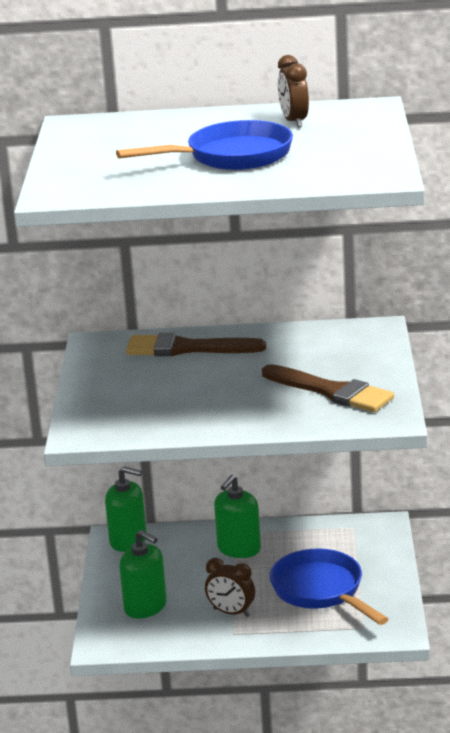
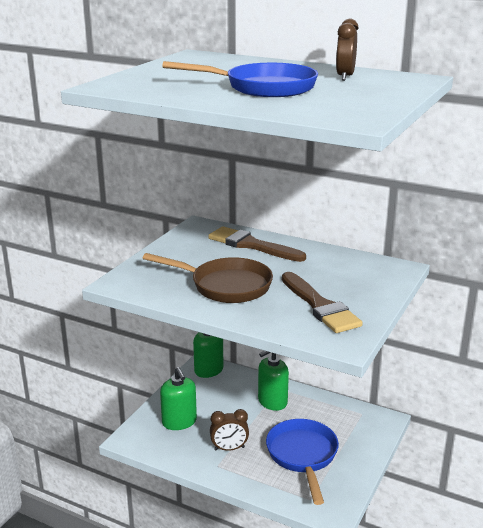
camera: 25 degrees right, 0 degrees up
(207, 401) = (225, 286): none -> brown pan
(231, 612) = (229, 448): brown clock -> brown clock turned 60 degrees counterclockwise

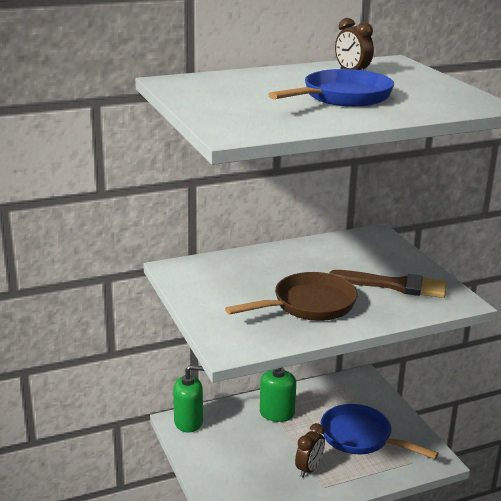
camera: 50 degrees left, 0 degrees up
(179, 422) = (240, 477): green soap dispenser -> none
(251, 245) = (251, 265): brown brush -> none

